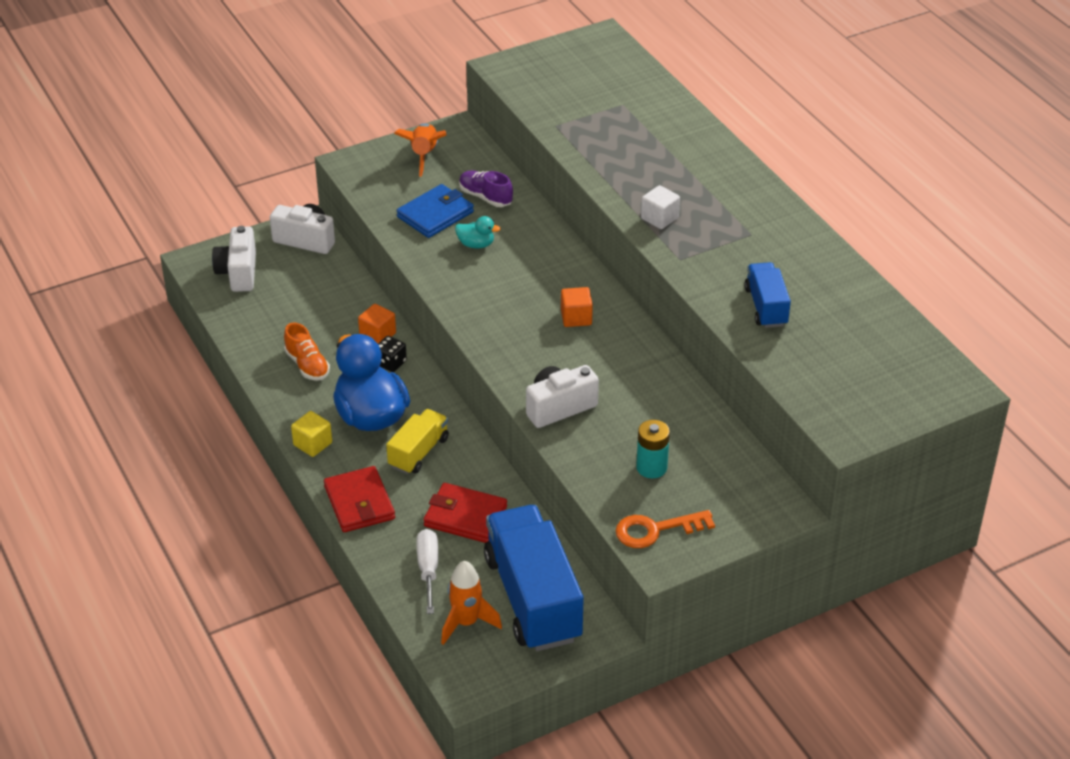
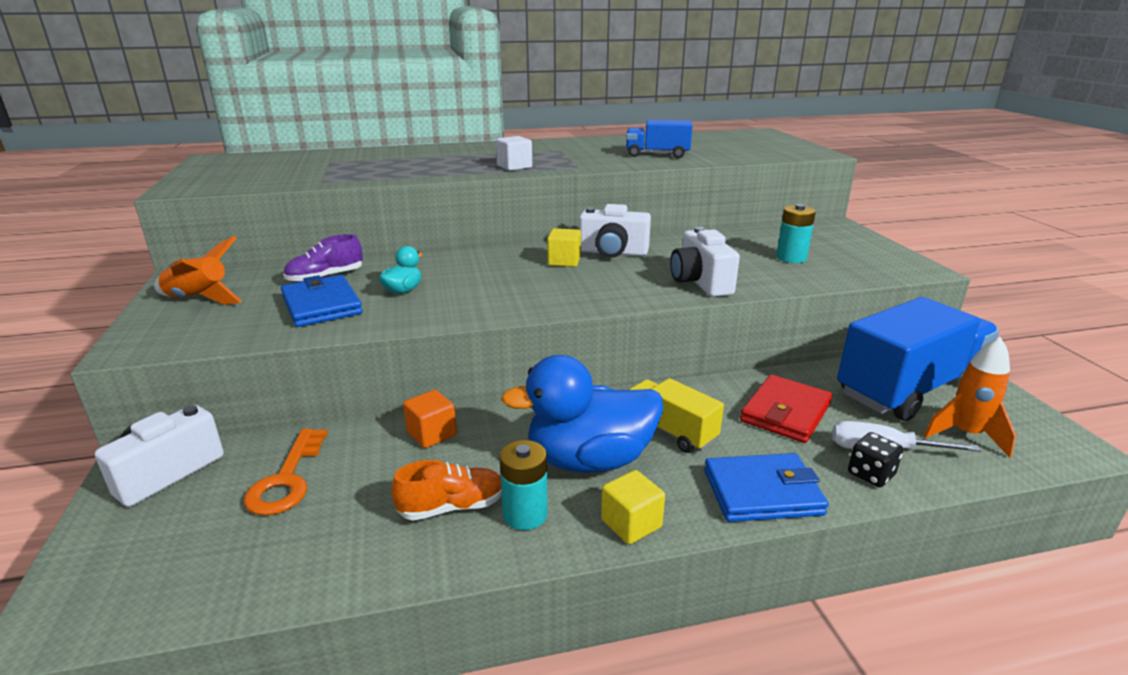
camera: 75 degrees left, 15 degrees down
(238, 273) = (156, 562): white camera -> white camera (613, 253)
(309, 397) = (525, 514): none -> turquoise battery
(359, 503) = (762, 492): red wallet -> blue wallet
(391, 363) = (493, 430): black dice -> black dice (871, 474)
(533, 598) = (909, 388): blue truck -> blue truck turned 150 degrees clockwise
(576, 317) = (564, 261): orange cube -> yellow cube
(656, 530) = (877, 265): orange key -> orange key (287, 479)

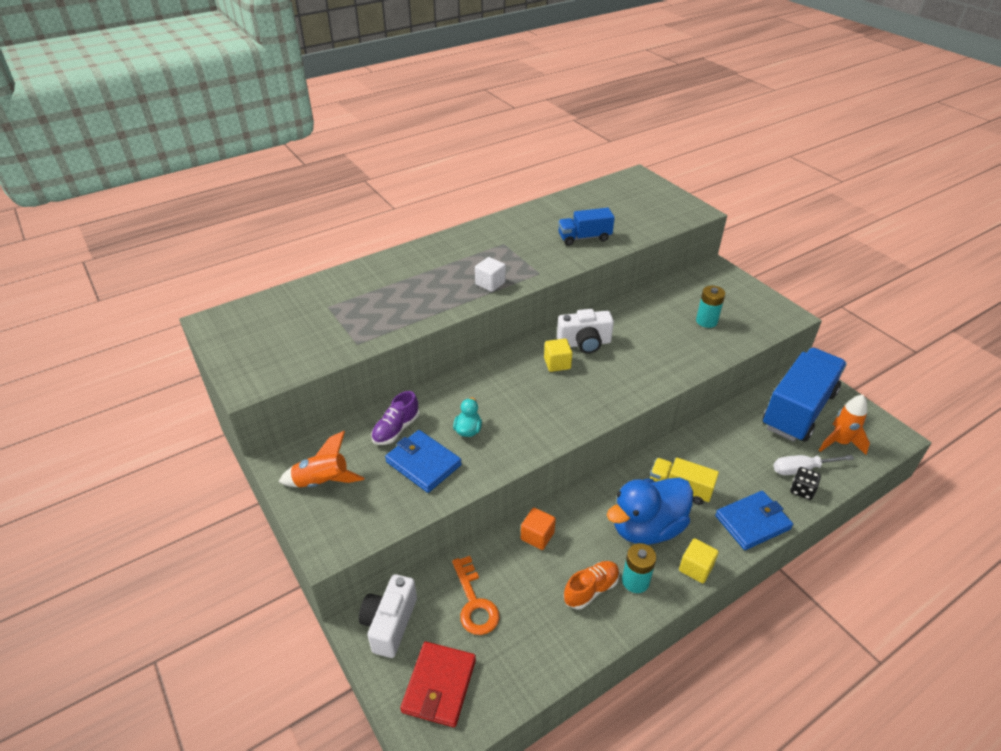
camera: 20 degrees left, 15 degrees up
(700, 282) = (663, 367): white camera -> none
(785, 412) = (738, 452): red wallet -> red wallet (439, 685)

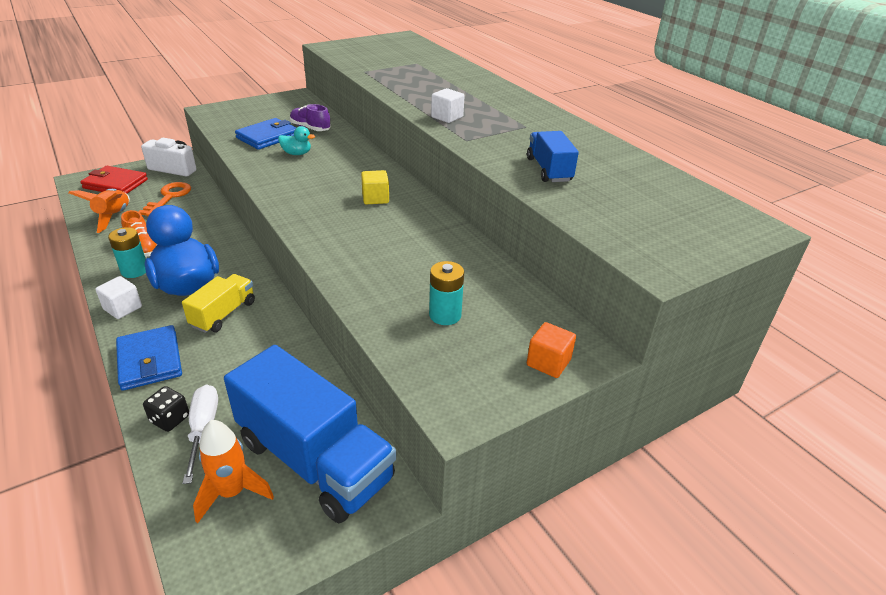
camera: 90 degrees right, 5 degrees down
(323, 482) = (268, 107): orange rocket -> orange rocket (113, 217)
(474, 602) = (169, 197): orange key -> orange key turned 120 degrees clockwise
(537, 536) = (212, 226): orange cube -> orange cube (548, 362)
(584, 343) = (407, 216): white camera -> none
(696, 568) = (123, 308): yellow cube -> white cube

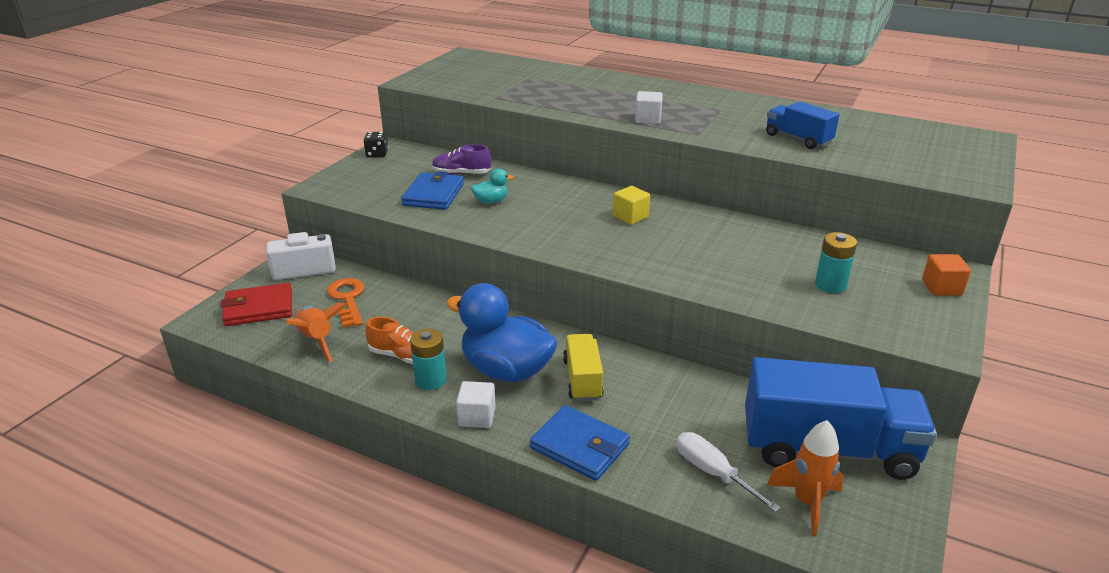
camera: 30 degrees left, 5 degrees down
(170, 419) = (674, 480): black dice -> black dice (377, 154)

